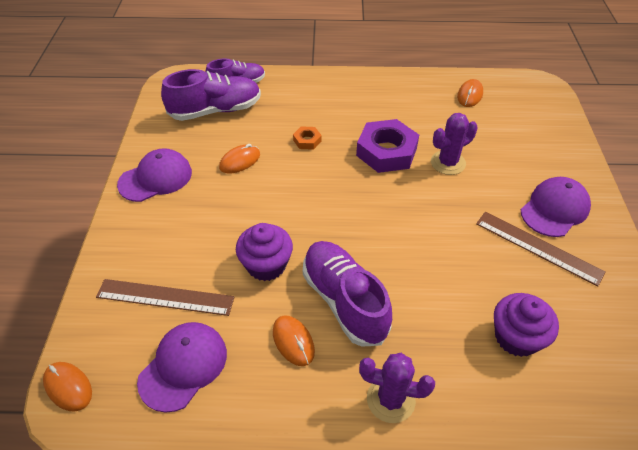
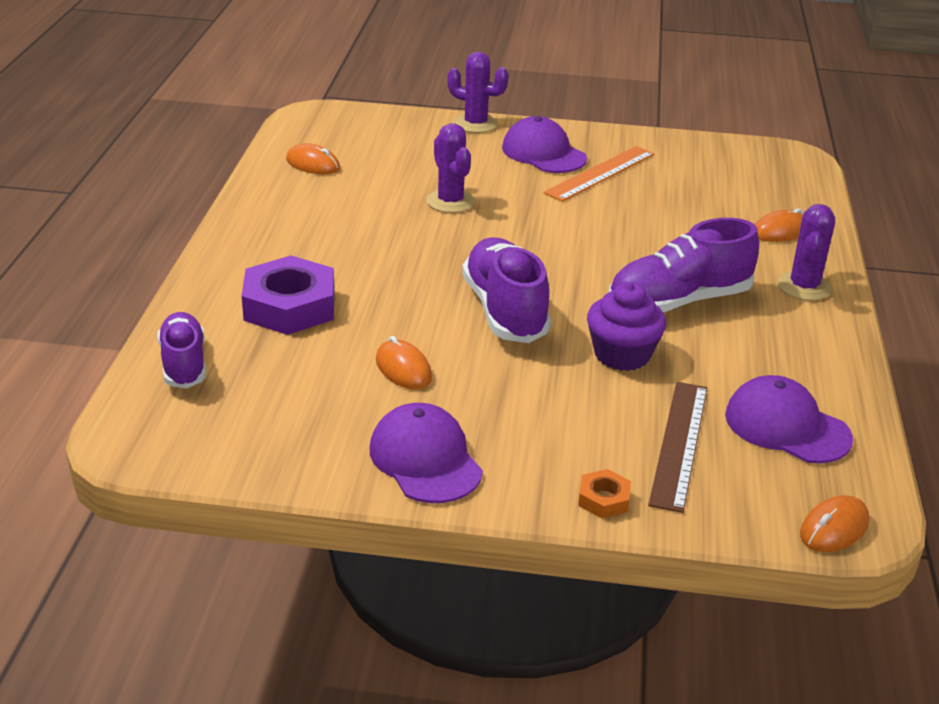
camera: 85 degrees left, 15 degrees down
(216, 110) = (256, 390): purple shoe -> purple shoe (505, 310)
(293, 341) = (740, 342): orange mouse -> orange mouse (780, 231)
(307, 141) = (371, 303): orange nut -> orange nut (604, 499)
(386, 152) = (416, 241): purple nut -> purple nut (290, 306)
(516, 337) = (720, 207): purple cupcake -> none
(538, 247) = (600, 173): brown ruler -> orange ruler
(582, 166) = (475, 124): none -> purple cactus

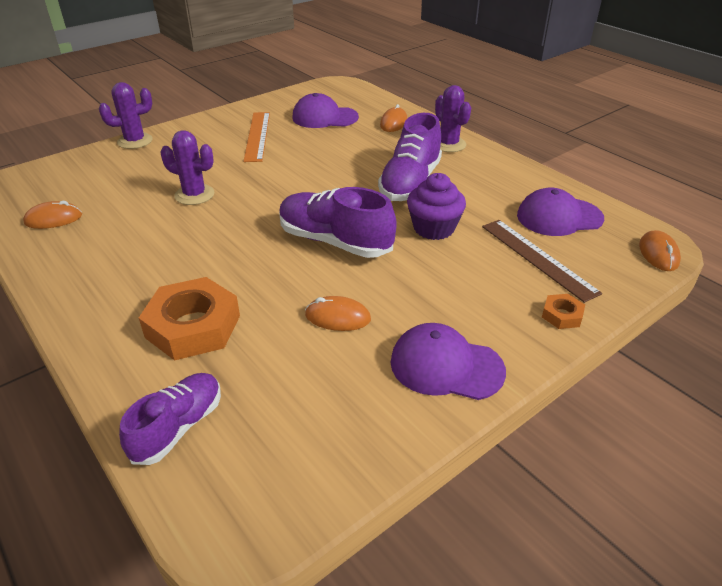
camera: 45 degrees left, 5 degrees up
(184, 364) = (178, 427): purple shoe -> purple shoe turned 90 degrees clockwise
(290, 306) = (193, 326): purple nut -> orange nut
(543, 153) = (206, 139): purple cap -> purple cap (324, 117)

